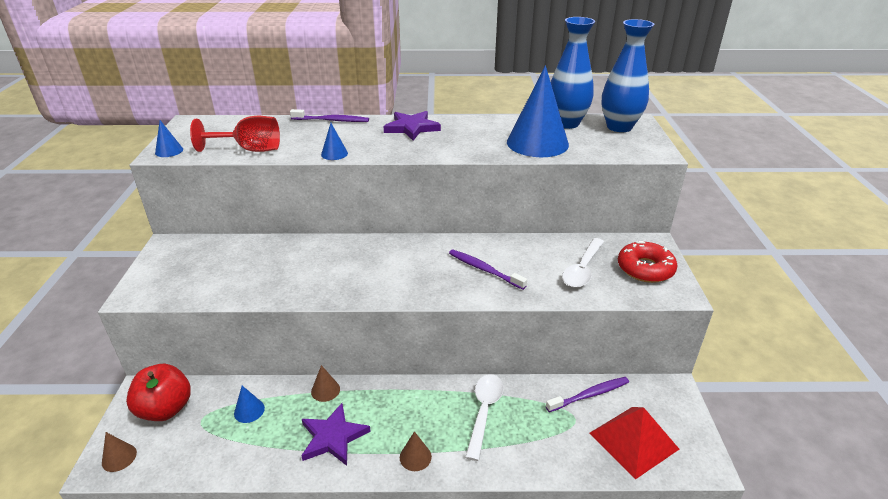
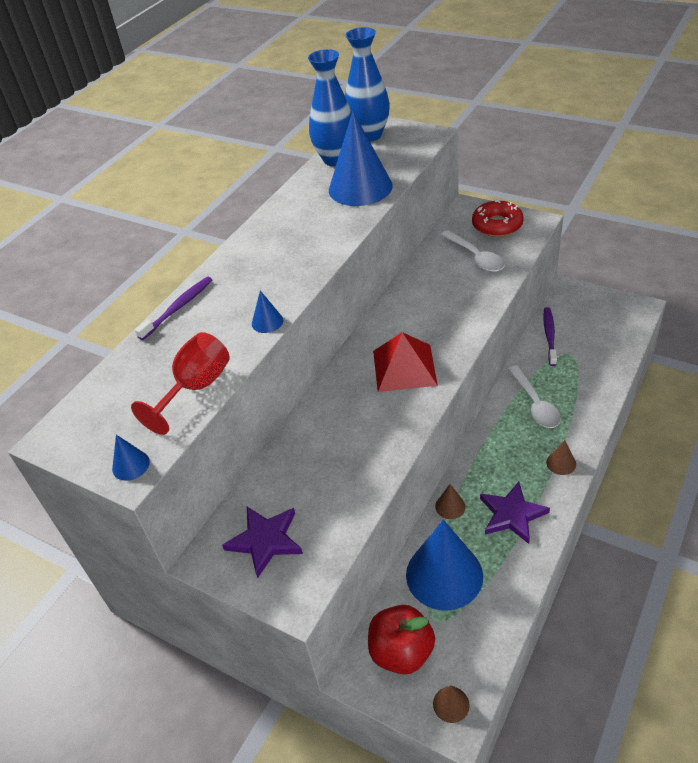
camera: 55 degrees left, 10 degrees up
(249, 410) = (444, 575): blue cone -> blue cone, size x2.39
(412, 128) = (255, 254): purple star -> purple star (265, 540)
(484, 270) = (438, 313): purple toothbrush -> none
(484, 412) = (535, 404): white spoon -> white spoon turned 150 degrees counterclockwise
(633, 441) = (604, 332): red pyramid -> red pyramid (404, 367)

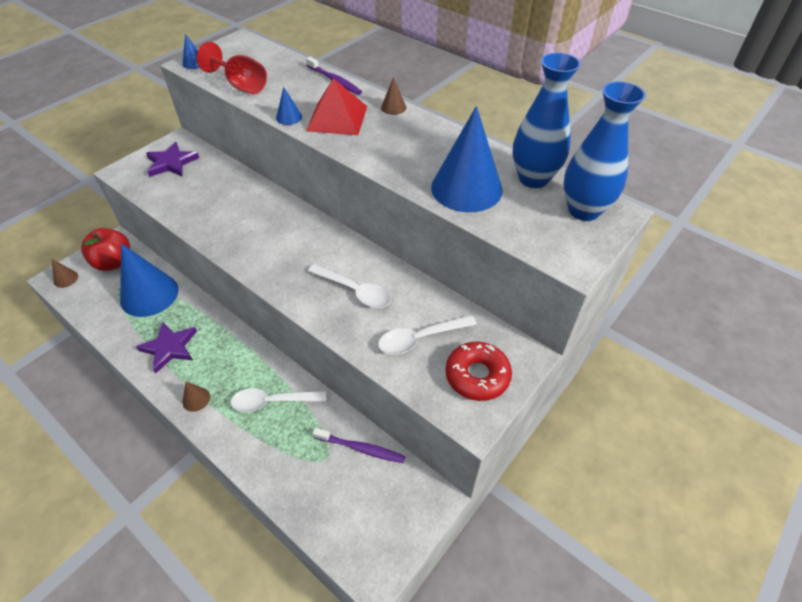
camera: 95 degrees right, 5 degrees up
(404, 367) = (283, 250): red pyramid -> red pyramid (337, 118)
(439, 304) = (354, 291): none -> white spoon
(450, 506) = (201, 311): brown cone -> brown cone (393, 107)

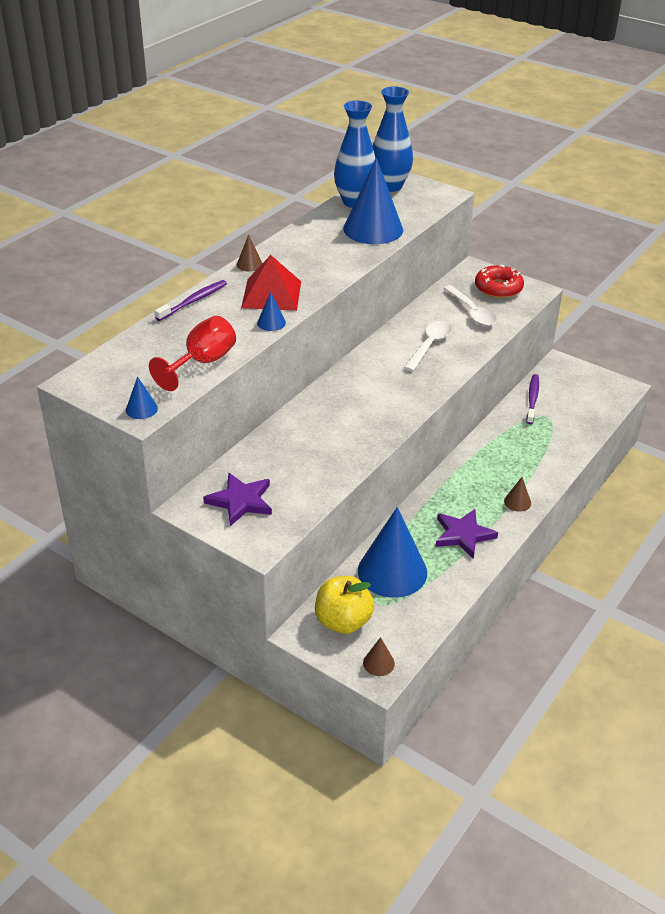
camera: 95 degrees left, 10 degrees down
(114, 262) = (343, 621): red apple -> yellow apple
(273, 401) = (505, 452): white spoon -> none

